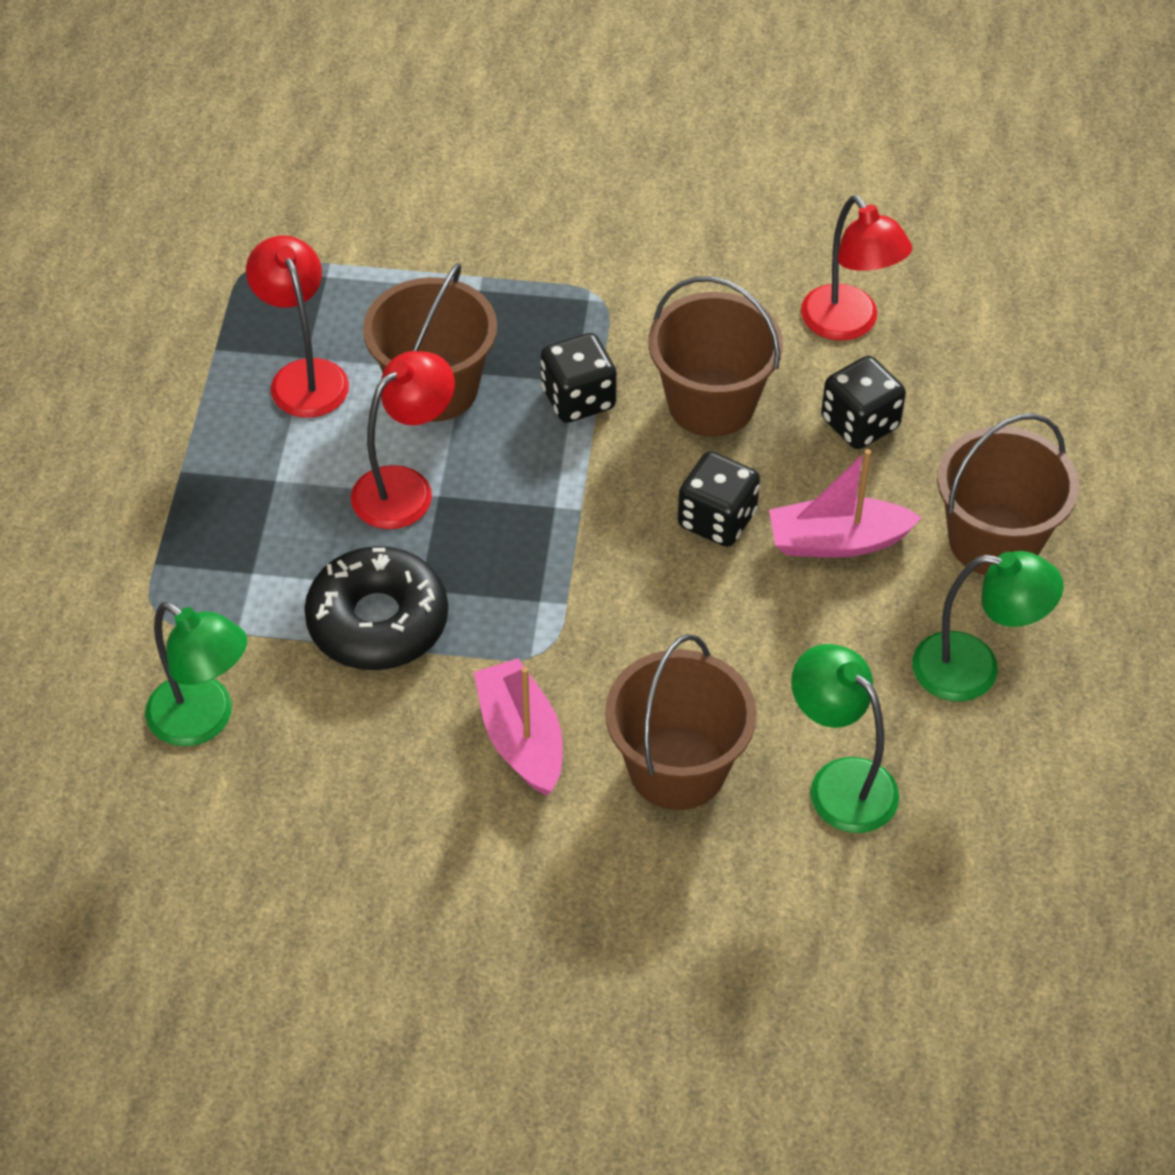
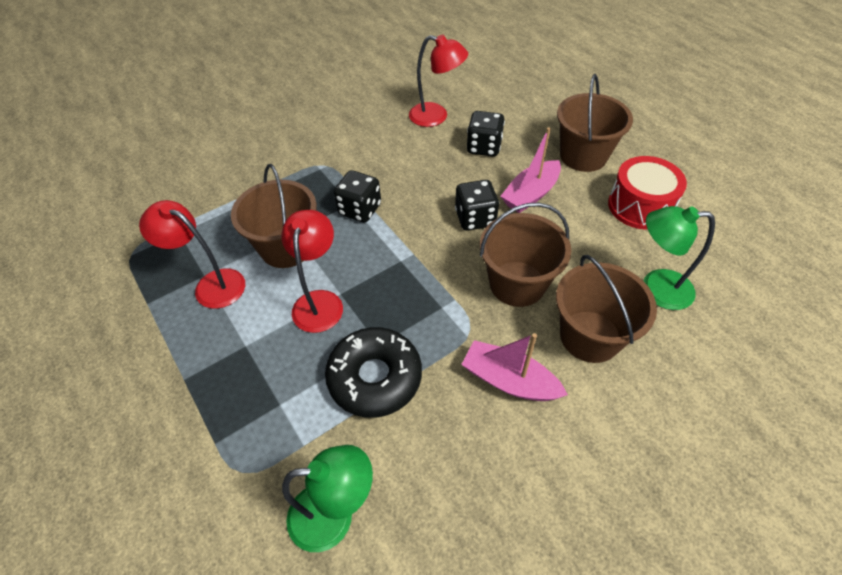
camera: 40 degrees left, 0 degrees up
(711, 403) = (418, 176): brown bucket -> brown bucket (517, 284)
(974, 670) = (640, 206): green lamp -> red drum

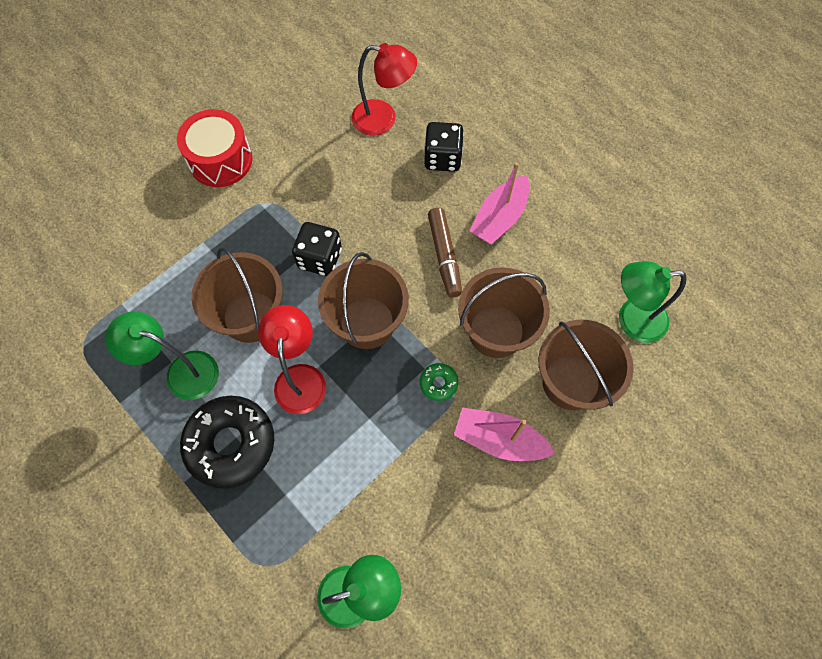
camera: 10 degrees left, 15 degrees up
(211, 284) = (182, 371): red lamp -> green lamp
(375, 377) = (371, 454): black donut -> black donut (231, 444)
(453, 322) = (438, 383): none -> green donut
(475, 218) = (444, 256): black dice -> brown marker
(583, 156) = (551, 159): brown bucket -> brown bucket (367, 323)
(640, 206) = (613, 220): red drum -> red drum (220, 160)

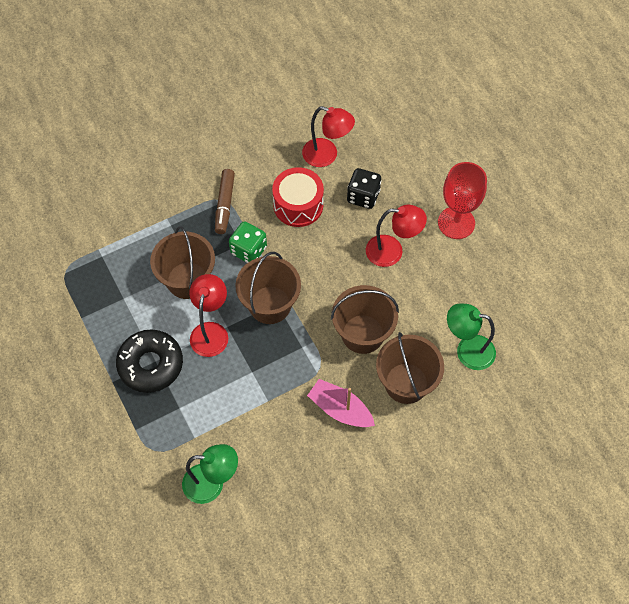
camera: 15 degrees right, 5 degrees down
(182, 371) = (129, 307): green lamp -> none
(220, 160) = (195, 160): red drum -> red drum (298, 205)
(320, 258) = (248, 250): black dice -> green dice
(438, 383) = (309, 360): green donut -> none
(444, 256) = (341, 270): brown marker -> brown marker (225, 204)
(499, 218) = (392, 251): pink boat -> red lamp
(564, 165) = (456, 223): none -> red goblet

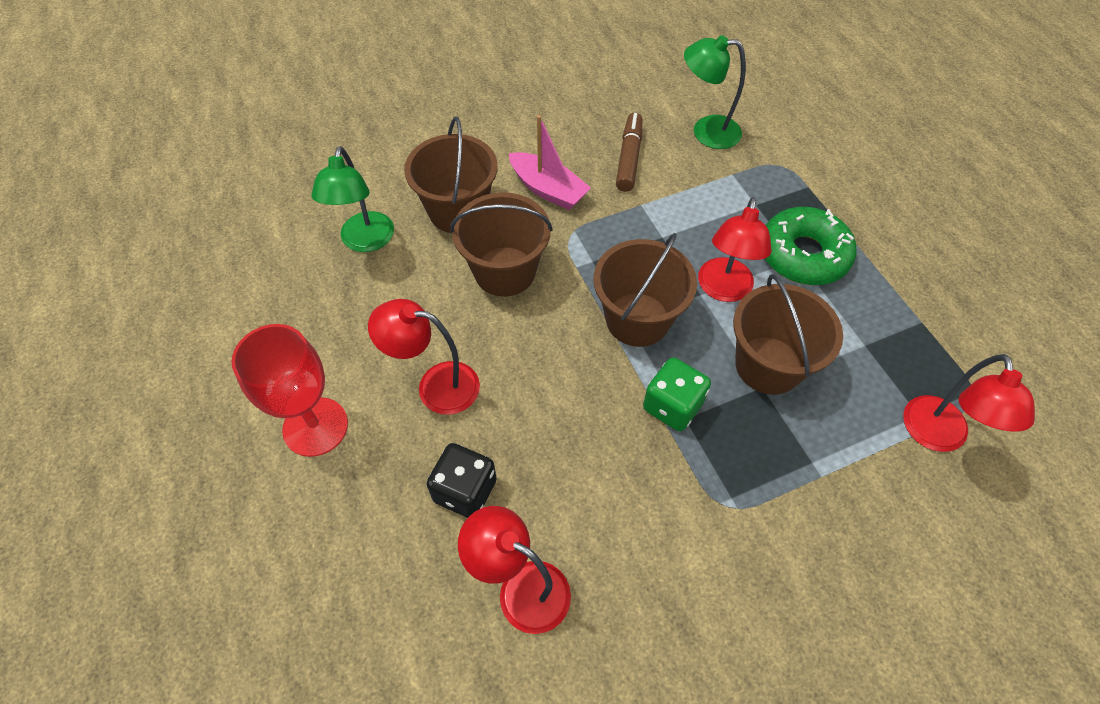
camera: 175 degrees left, 5 degrees down
(95, 244) = (937, 437): none -> red lamp
(151, 364) = (803, 255): black donut -> green donut
(225, 204) = (719, 495): brown marker -> brown marker (629, 158)
(298, 205) = (585, 483): red drum -> none
(467, 350) = (365, 241): green lamp -> green lamp turned 75 degrees clockwise

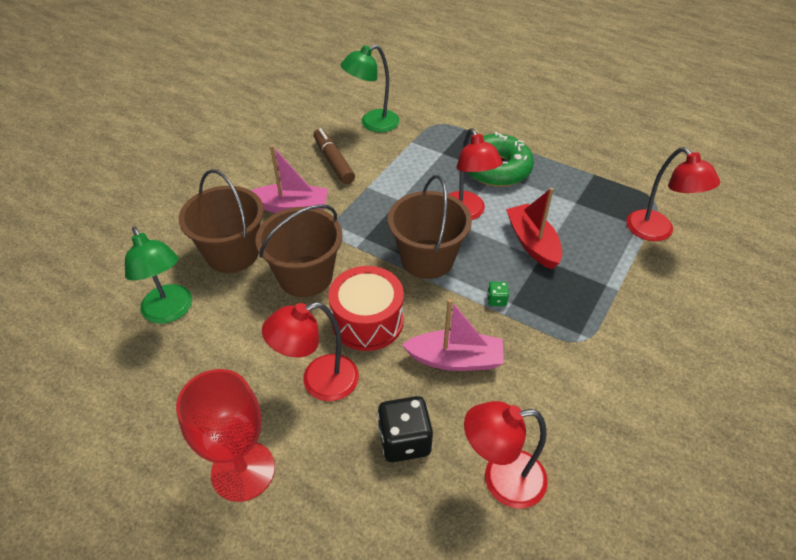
camera: 35 degrees left, 10 degrees down
(525, 352) = (367, 321): none -> red drum
(577, 443) = (455, 359): none -> pink boat
(672, 406) = (496, 300): green dice -> green dice, size x0.48
(768, 365) = (532, 243): brown bucket -> red boat

